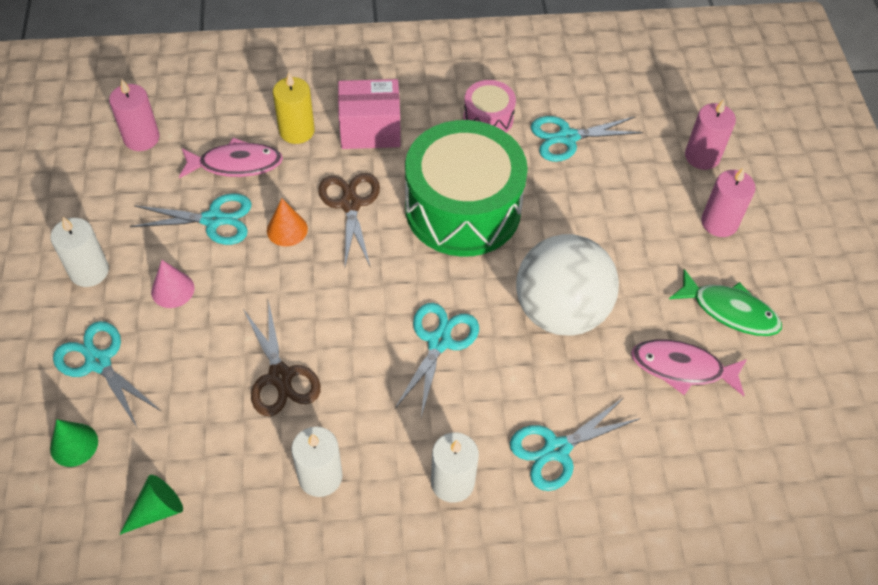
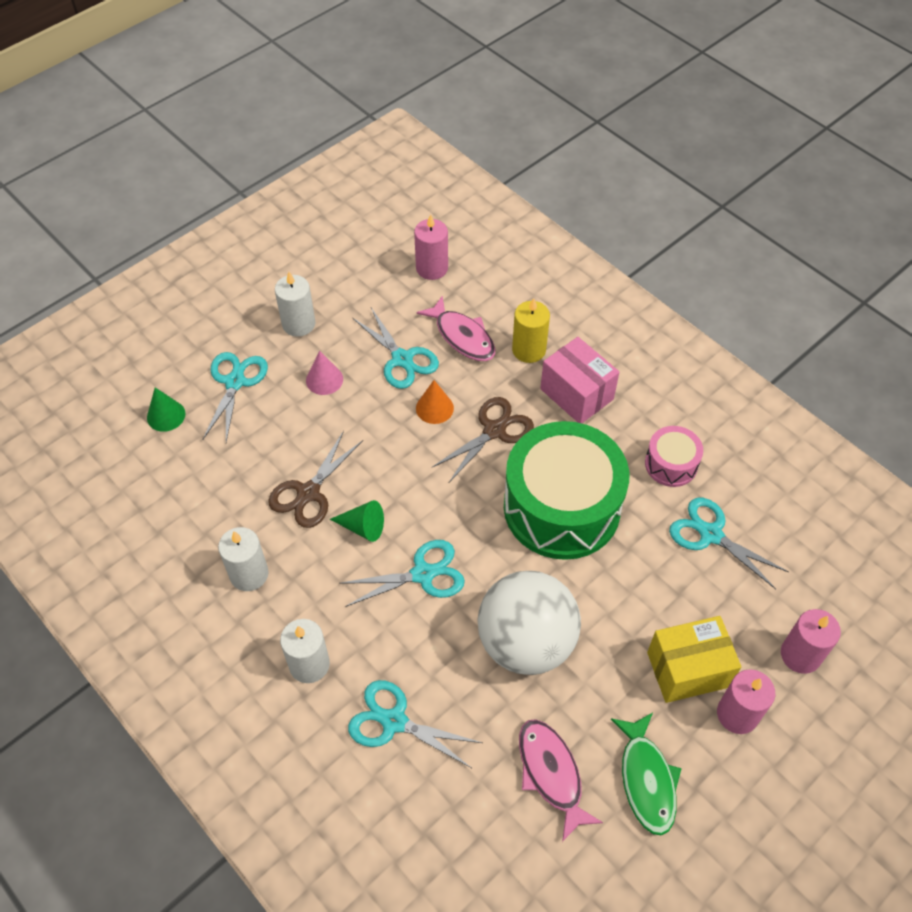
camera: 55 degrees right, 0 degrees up
(157, 510) = (154, 496): green cone -> green cone (363, 527)
(663, 227) = (687, 669): none -> yellow box

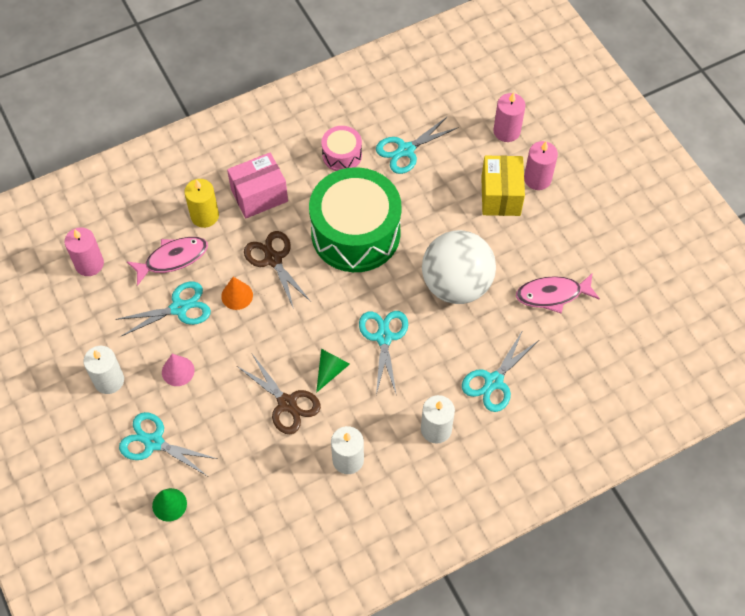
camera: 75 degrees left, 5 degrees up
(646, 779) = (568, 242): green fish -> none

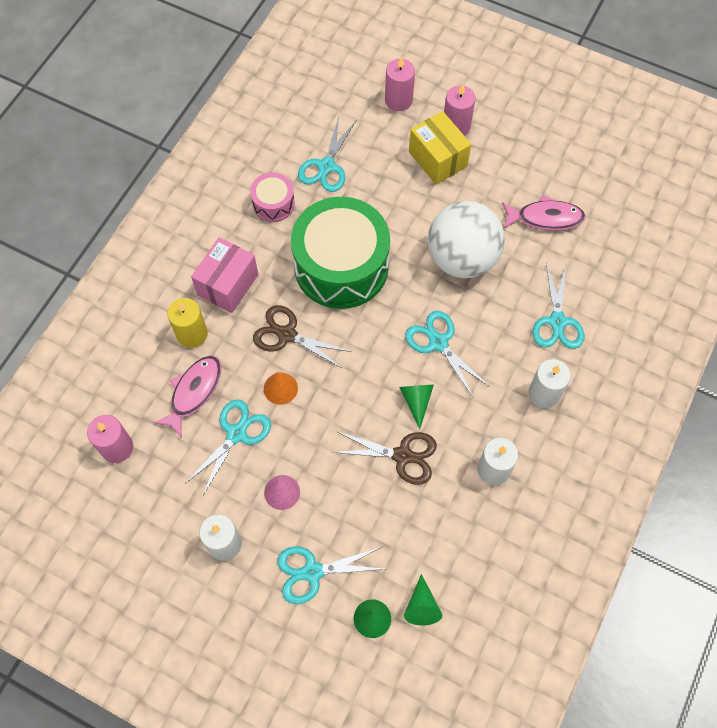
camera: 35 degrees left, 5 degrees up
(212, 521) = (421, 606): none -> green cone
(552, 295) = (545, 218): pink fish -> pink fish turned 135 degrees counterclockwise

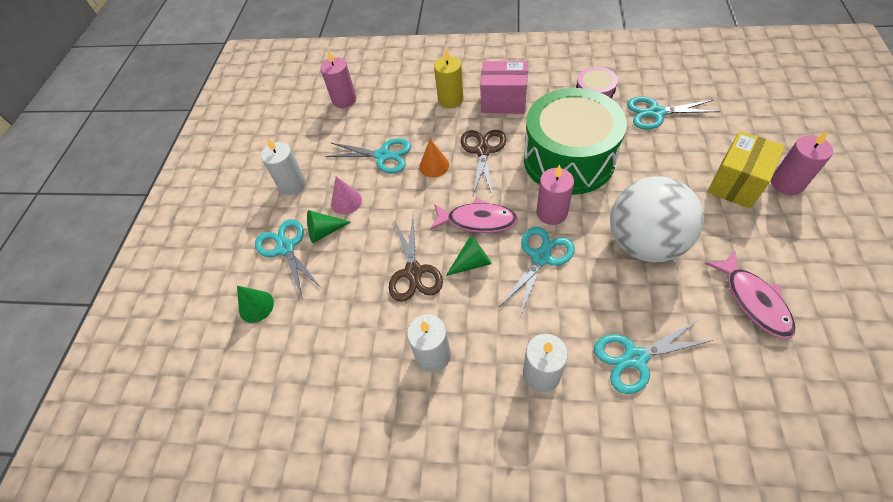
camera: 75 degrees right, 10 degrees down
(194, 392) = (404, 119): pink fish -> pink fish (477, 221)
(398, 100) = (770, 132): pink candle -> pink candle (551, 213)
(421, 606) = (276, 342): green cone -> green cone (324, 231)

